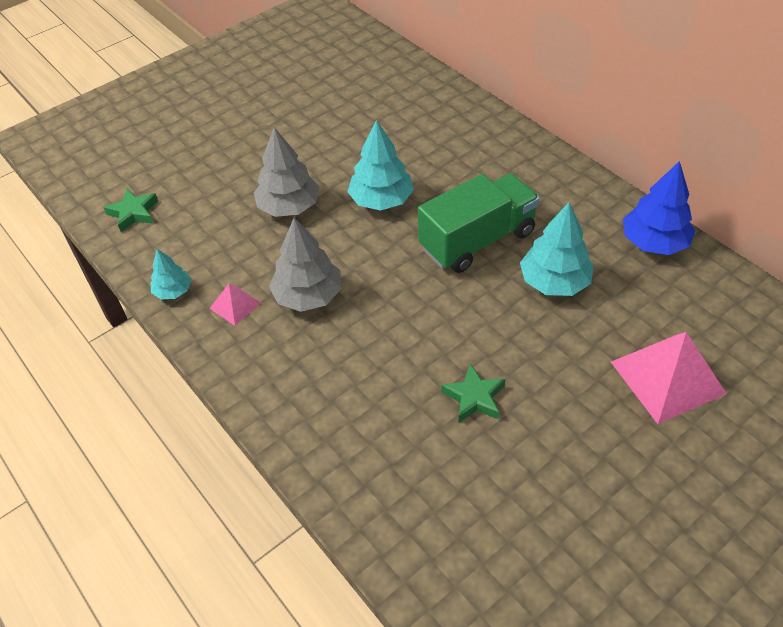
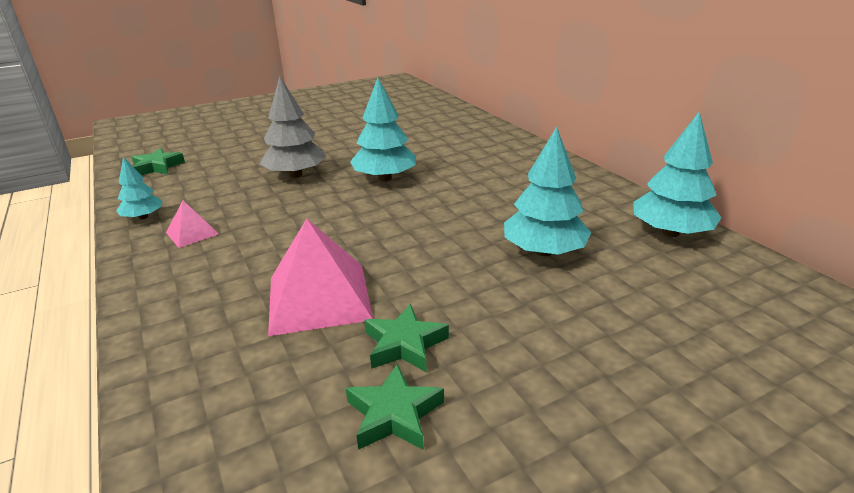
camera: 10 degrees right, 20 degrees down
(308, 295) = (269, 234): grey tree -> none
(477, 240) = (468, 212): green truck -> none
(488, 456) = (394, 414): none -> green star
(654, 242) = (670, 232): blue tree -> turquoise tree
(667, 377) = (678, 359): pink pyramid -> pink pyramid (319, 297)

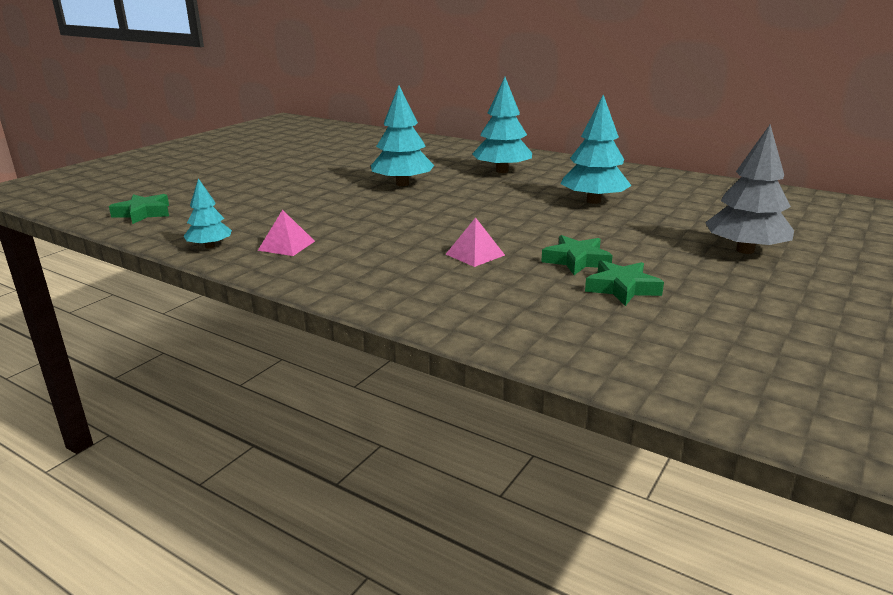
camera: 30 degrees left, 5 degrees down
(295, 175) = (313, 195): grey tree -> grey tree (745, 250)
(319, 297) = (475, 254): pink pyramid -> pink pyramid, size x0.50
(670, 232) = (657, 178): turquoise tree -> turquoise tree (502, 171)

